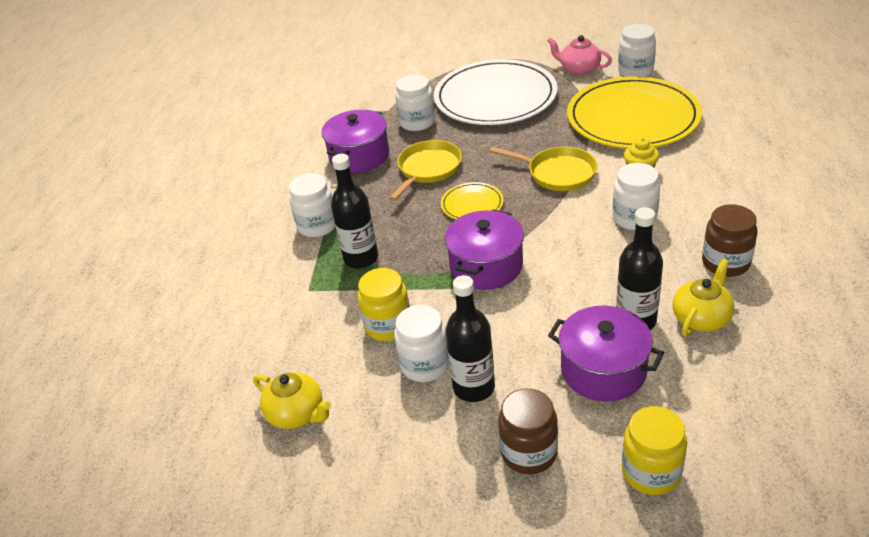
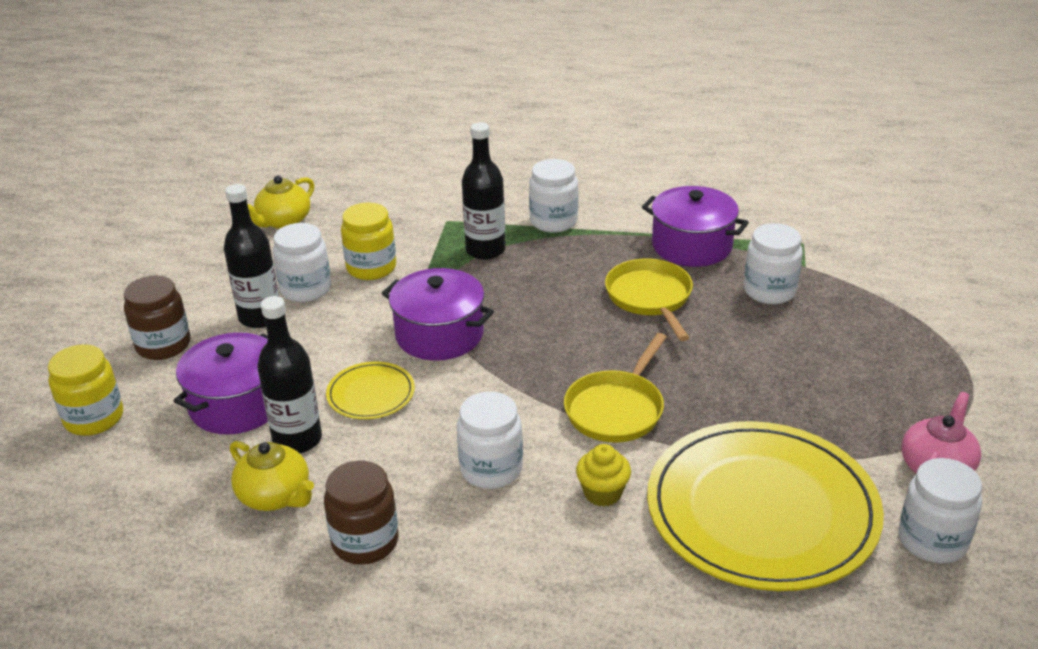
camera: 90 degrees right, 5 degrees down
(428, 169) = (650, 298): yellow pan -> yellow pan turned 135 degrees counterclockwise
(472, 204) = (563, 330): yellow plate -> yellow plate (371, 394)
(495, 97) = (838, 365): white plate -> none

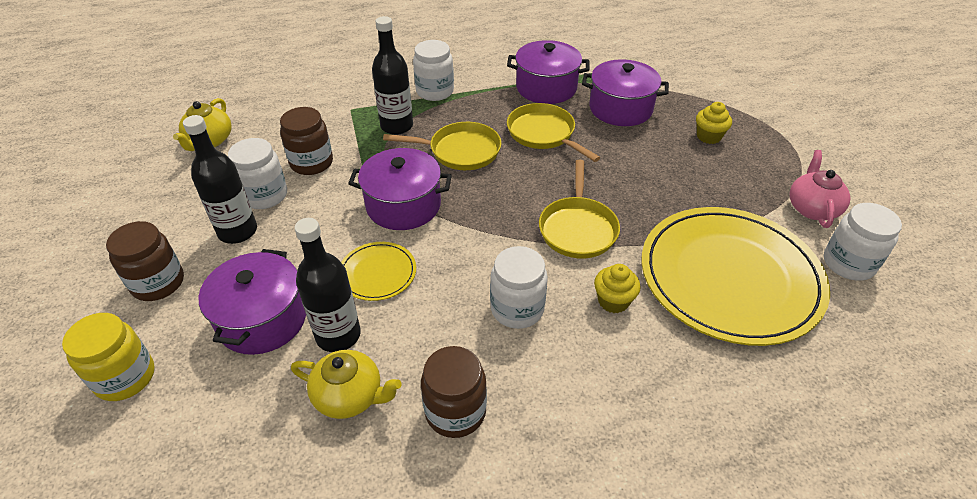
camera: 25 degrees left, 10 degrees up
(371, 268) = (311, 163): yellow jar -> brown jar
(539, 294) = (460, 151): none -> yellow pan
(769, 291) = (620, 108): white jar -> purple pot
(862, 350) = (708, 136): none -> yellow cupcake

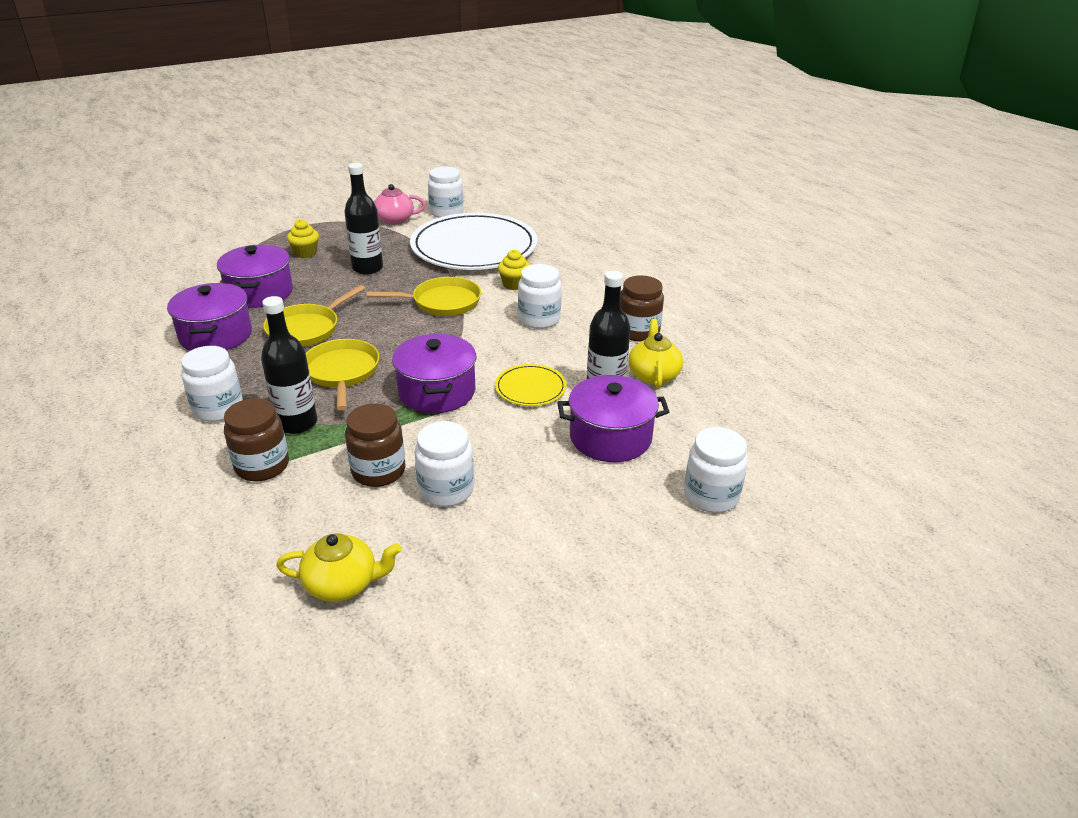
camera: 105 degrees left, 10 degrees down
(125, 377) = (711, 496): yellow jar -> white jar
(158, 283) = (603, 522): brown jar -> brown jar (262, 466)
(237, 231) = (509, 491): black bottle -> black bottle (367, 268)
(730, 277) = (474, 247): yellow plate -> white plate

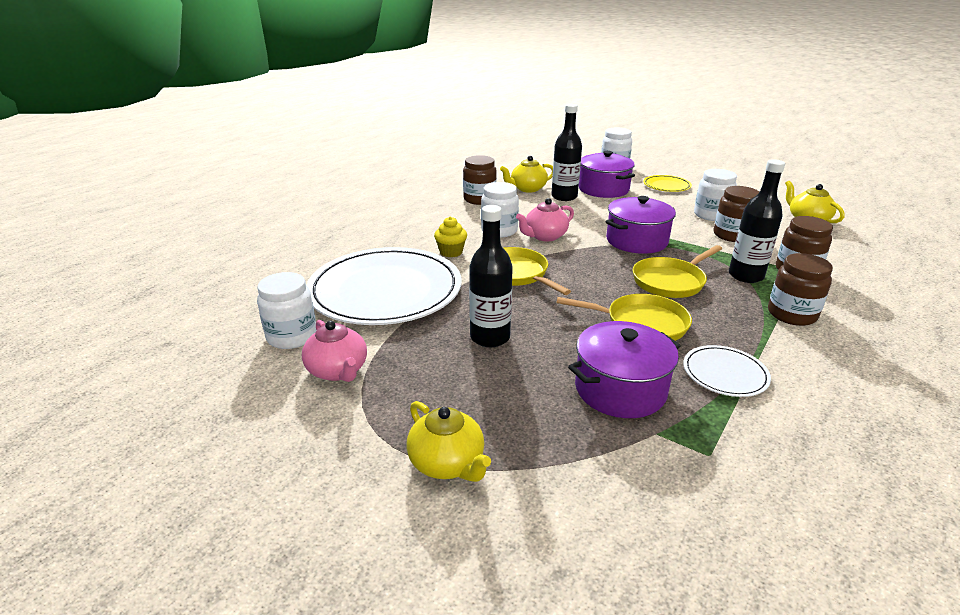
camera: 115 degrees left, 5 degrees down
(216, 335) = (725, 373): purple pot -> white plate
(218, 409) = (791, 314): white jar -> brown jar
(282, 232) = (448, 463): none -> yellow teapot
(305, 253) = (493, 403): yellow cupcake -> none
(502, 340) = (544, 236): none -> pink teapot
(530, 388) = (589, 215): yellow plate -> yellow plate (666, 186)

